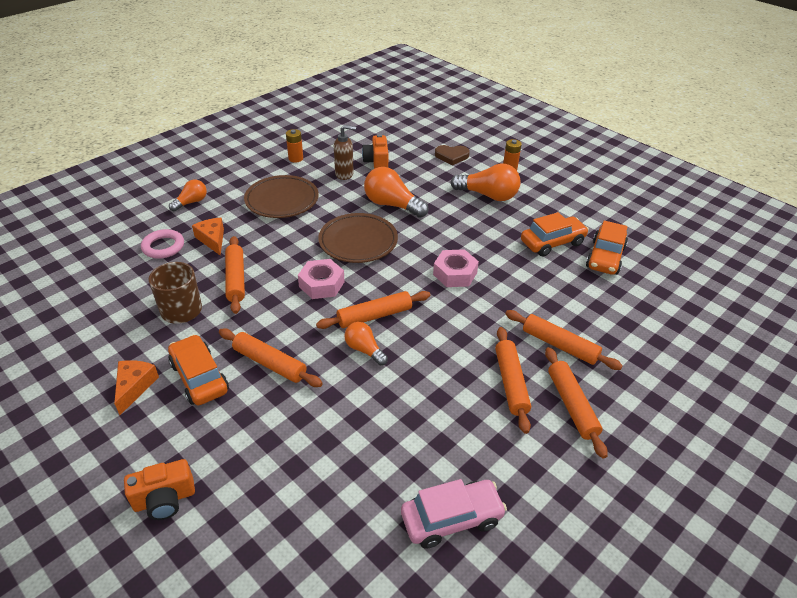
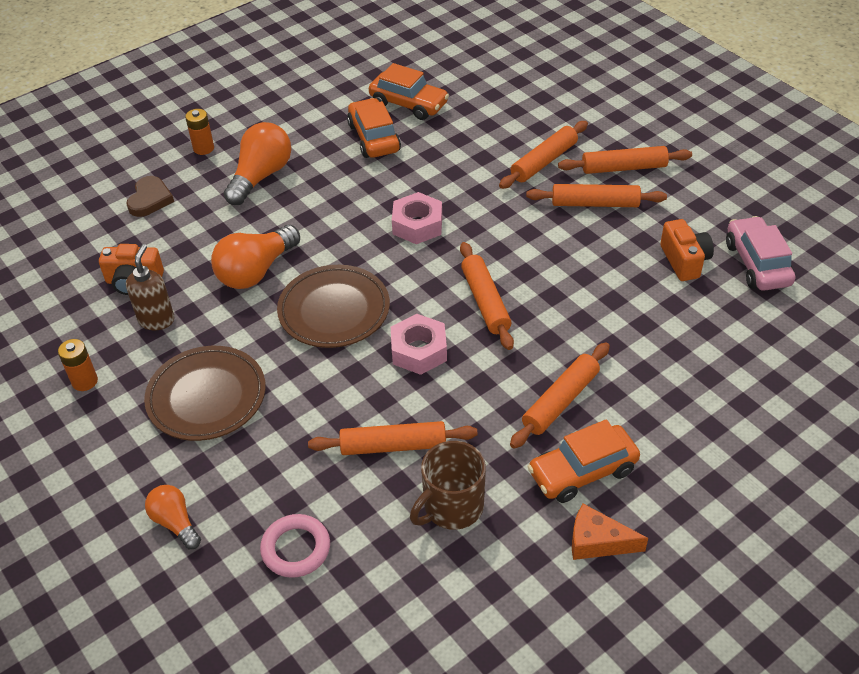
camera: 80 degrees left, 5 degrees up
(164, 499) = (760, 486): orange camera -> orange camera (684, 261)
(212, 239) = (291, 482): orange cheese -> none
(364, 350) = (542, 313): orange light bulb -> none

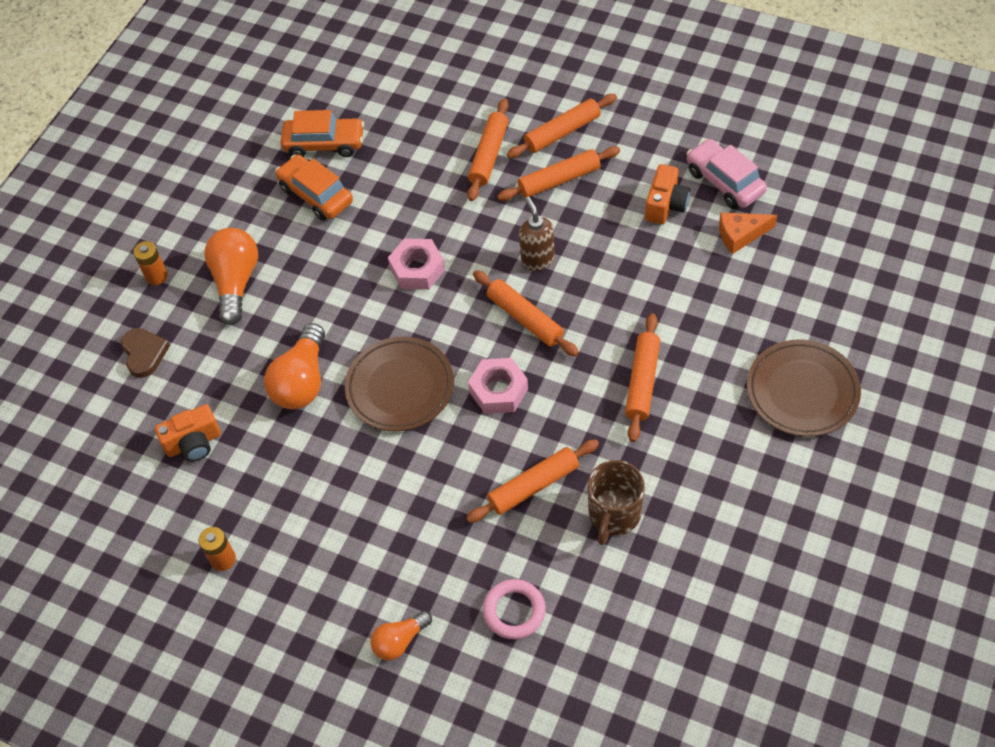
camera: 25 degrees left, 10 degrees up
(157, 320) = (245, 470): brown soap dispenser -> brown soap dispenser (537, 260)
(175, 523) = (400, 641): orange light bulb -> orange light bulb turned 60 degrees counterclockwise
(207, 397) = (345, 520): brown plate -> brown plate (802, 391)
(582, 472) = (695, 434): orange car -> none
(597, 542) = (740, 487): orange cheese -> orange cheese (740, 235)
(684, 261) = (665, 205): orange camera -> orange camera turned 60 degrees clockwise

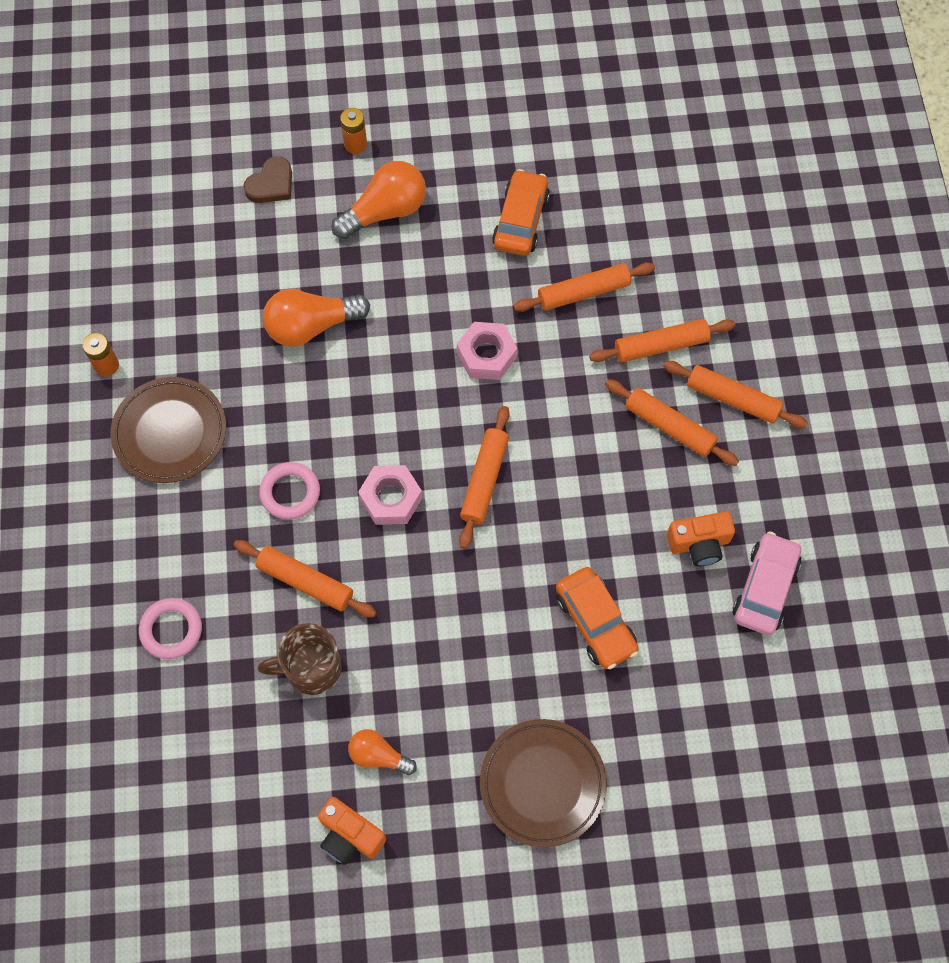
camera: 55 degrees right, 10 degrees up
(194, 443) = (204, 277): orange camera -> orange camera (350, 835)
(324, 144) = (585, 193): orange car -> orange car (595, 622)
(400, 387) = (349, 411): brown plate -> brown plate (170, 433)
(400, 641) = (98, 549): orange light bulb -> orange light bulb (379, 756)
(445, 463) = (290, 492): none -> pink ring
(537, 260) = (559, 456): brown soap dispenser -> none
(642, 382) = (471, 624): orange rolling pin -> orange rolling pin (583, 292)
(740, 235) = (704, 636): orange cheese -> none

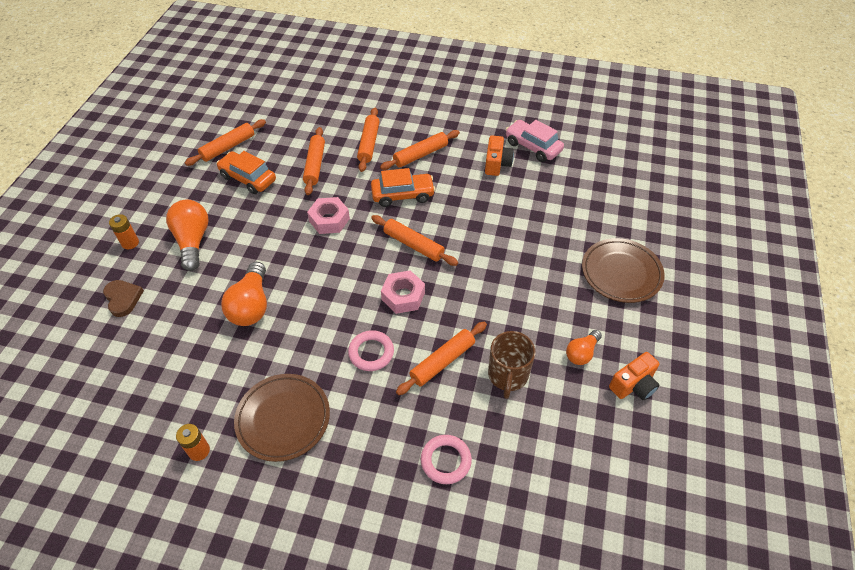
camera: 70 degrees left, 15 degrees down
(595, 622) = (527, 220): orange car -> orange car (403, 195)
(732, 399) = (417, 126): orange rolling pin -> orange rolling pin (228, 147)

